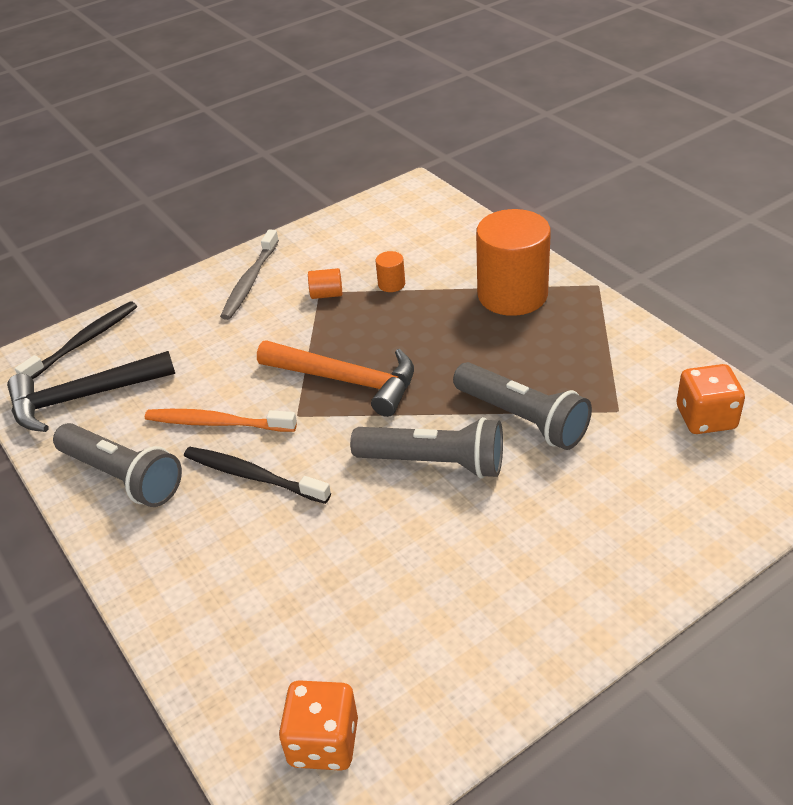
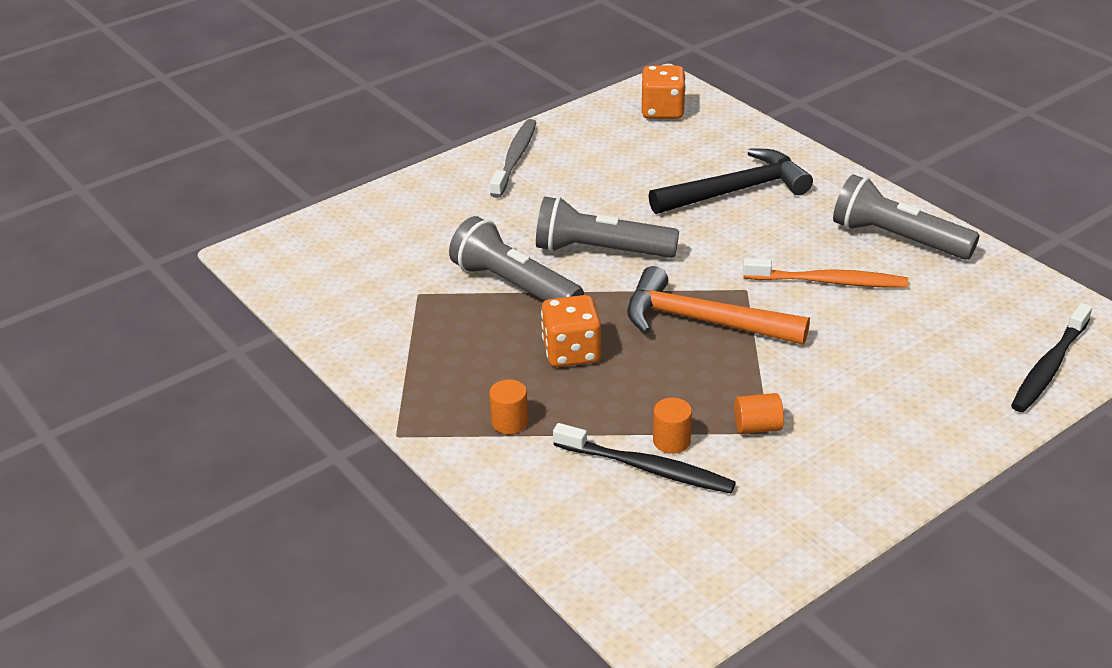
camera: 175 degrees right, 5 degrees down
(83, 397) = (995, 305): black hammer -> black hammer (736, 191)
(250, 281) = (874, 450): grey toothbrush -> grey toothbrush (515, 159)
(253, 476) = (770, 240): black toothbrush -> black toothbrush (646, 468)
(512, 295) = (509, 422): orange cylinder -> orange cylinder, size x0.40
(706, 418) = (336, 286): orange dice -> orange dice (571, 352)

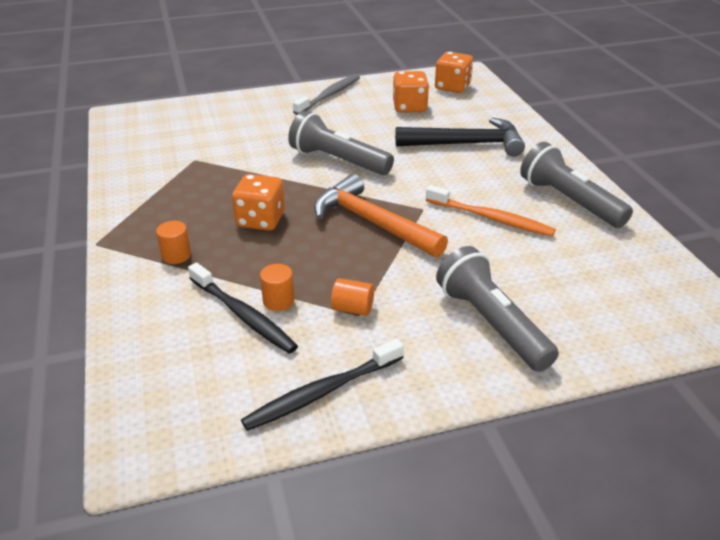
camera: 20 degrees right, 0 degrees up
(514, 286) = (260, 169): grey flashlight -> grey flashlight (491, 324)
(630, 153) = (409, 107): none -> orange dice
(1049, 366) = (639, 328): black toothbrush -> black toothbrush (323, 392)

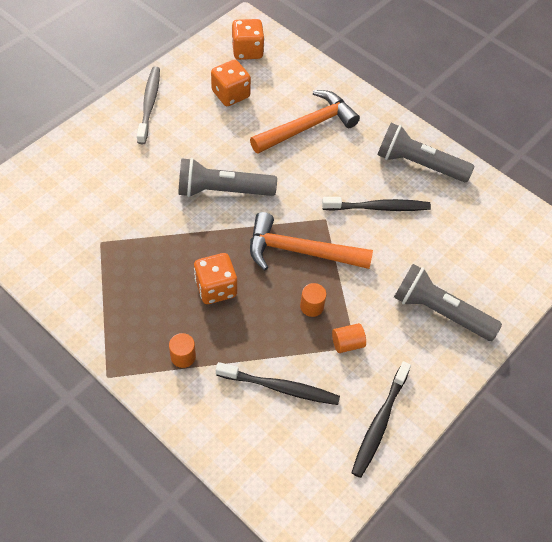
camera: 35 degrees left, 20 degrees up
(278, 301) = (293, 362): orange cylinder -> orange cylinder (312, 306)
(466, 144) = (307, 126): black hammer -> orange hammer
(490, 218) = (378, 207): orange toothbrush -> black toothbrush

